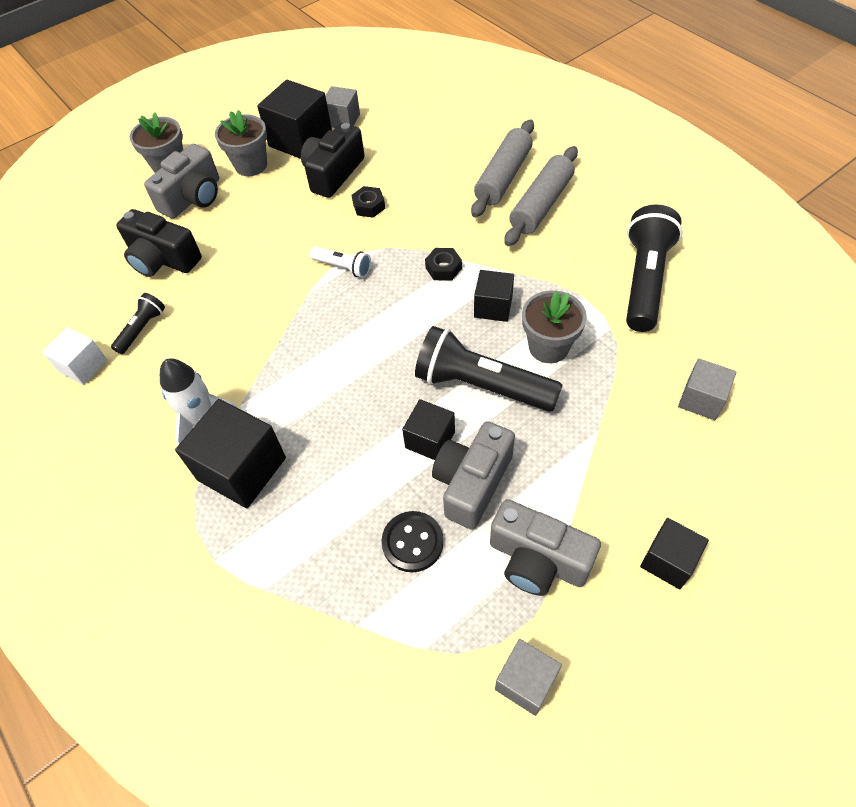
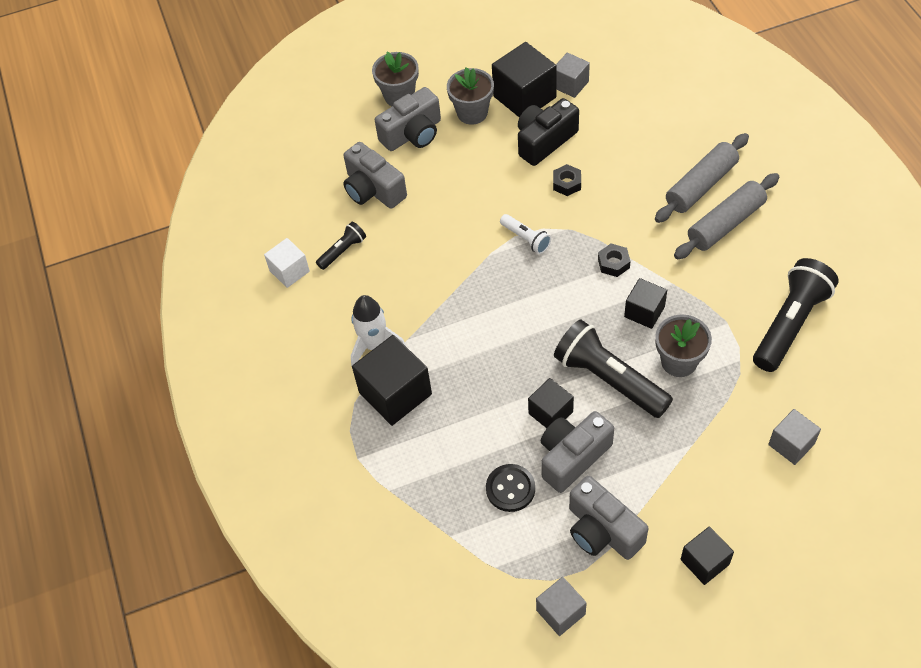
camera: 20 degrees right, 0 degrees up
(163, 259) = (373, 189): black camera -> grey camera

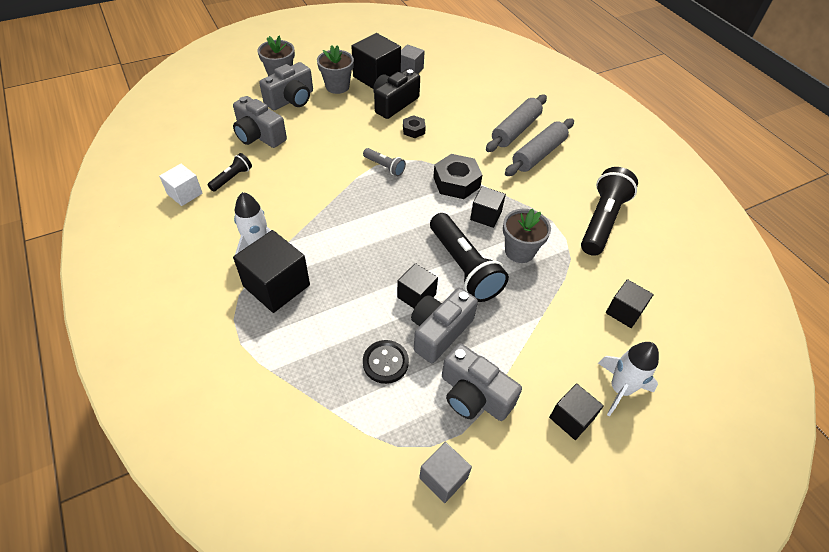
camera: 15 degrees left, 5 degrees down
(526, 239) = (384, 167): white flashlight -> grey flashlight
(609, 379) = (464, 267): black flashlight -> black flashlight turned 150 degrees counterclockwise
(613, 263) = (456, 182): black nut -> black nut, size x1.79
(765, 534) = (620, 389): none -> white rocket
(791, 444) = (624, 311): grey cube -> black cube

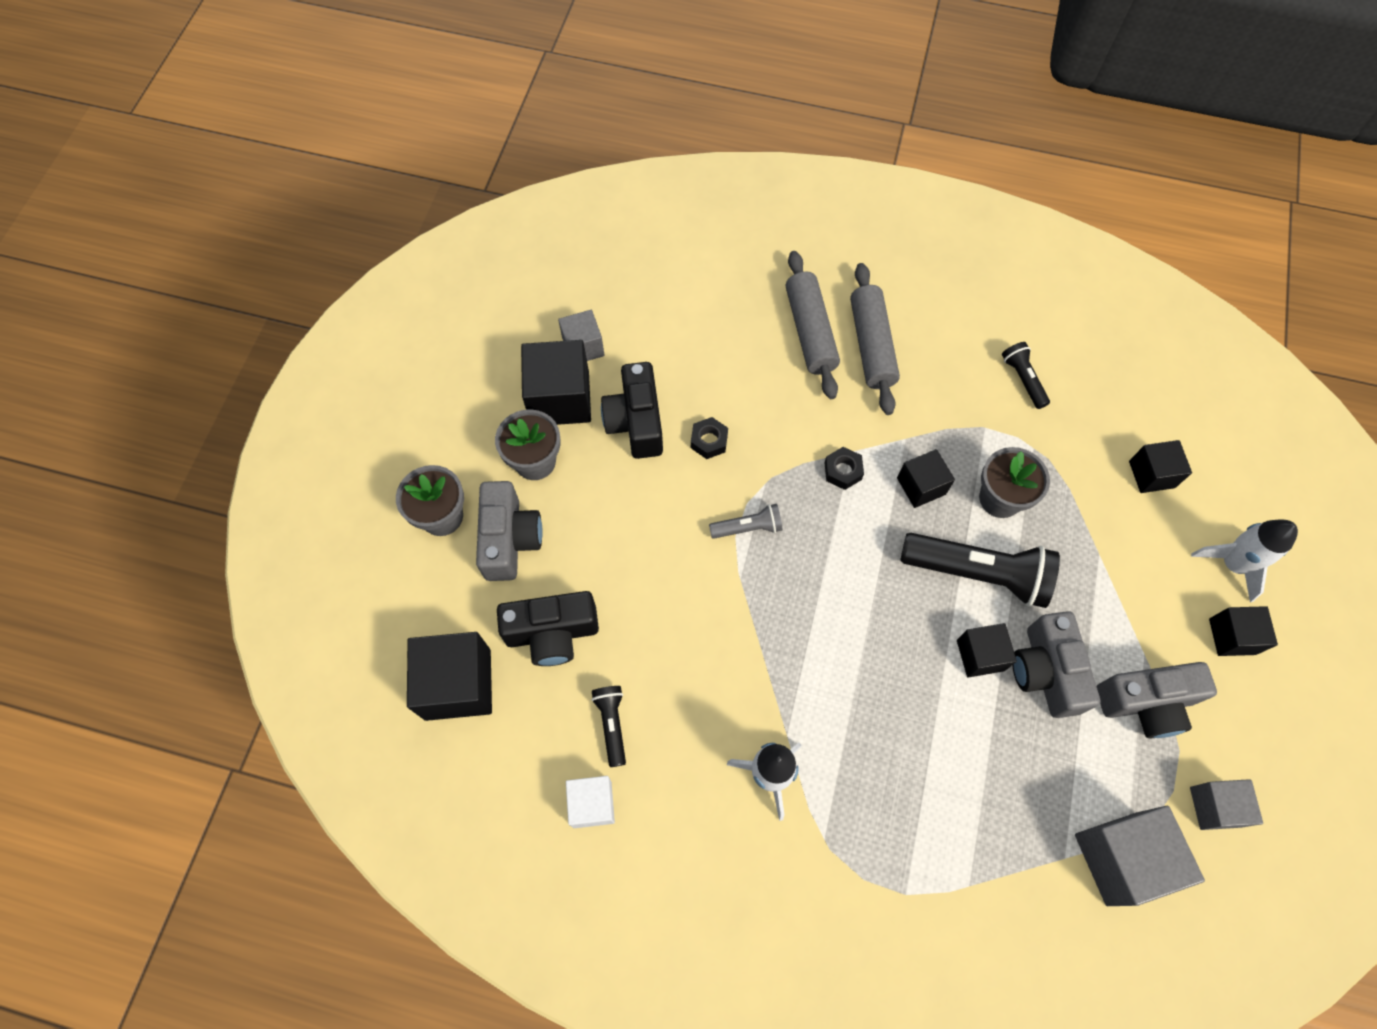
camera: 45 degrees left, 15 degrees up
(259, 135) = (552, 633): grey camera -> black camera
(276, 285) = (849, 796): black cube -> black cube (458, 684)
(357, 442) = (1121, 858): none -> grey cube
(385, 362) = (1045, 757): black button -> none
(456, 182) = (843, 471): black nut -> black nut, size x0.56
(602, 221) = (1023, 379): black flashlight -> black flashlight, size x0.50

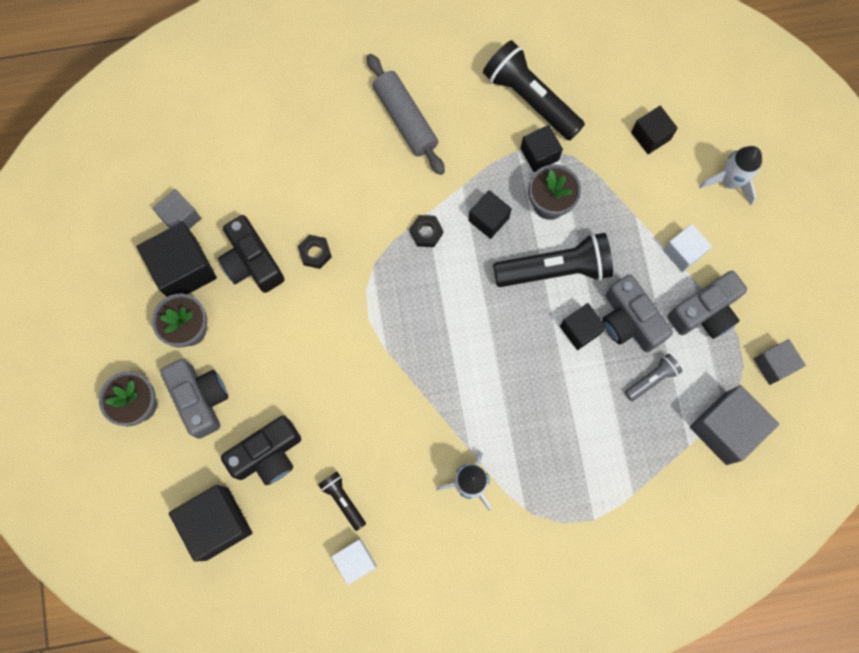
camera: 25 degrees left, 10 degrees up
(748, 528) = (375, 309): grey flashlight -> grey flashlight (652, 379)
(810, 331) = (353, 127): grey rolling pin -> none
(1023, 379) = (530, 98): black flashlight -> black flashlight, size x2.00
(1143, 620) = (683, 252): none -> white cube
(1232, 636) = (746, 237): black cube -> black cube (539, 154)

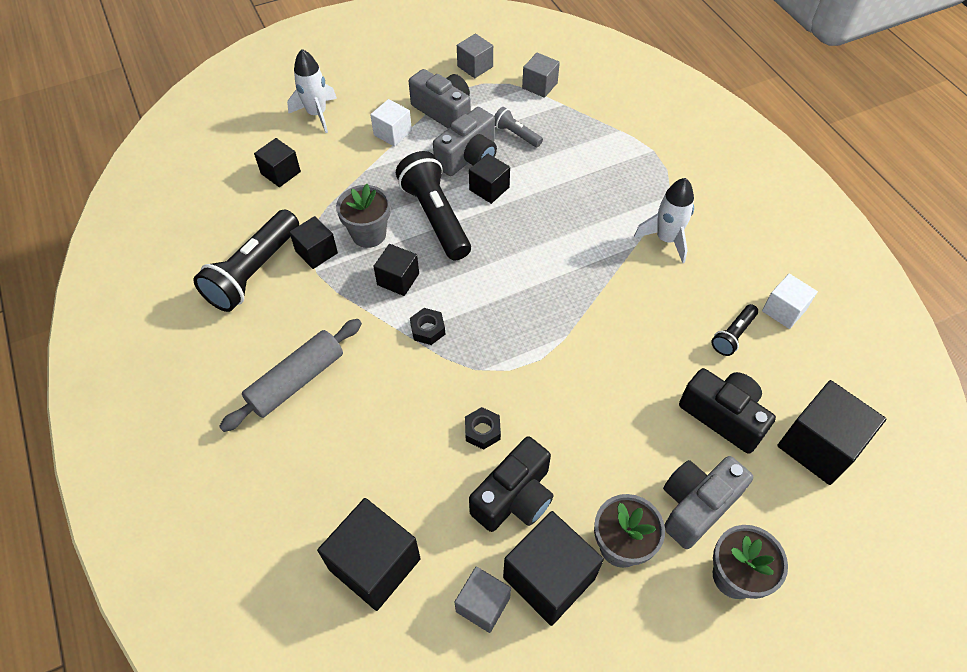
camera: 105 degrees left, 20 degrees down
(233, 151) = (375, 564): none -> black cube
(725, 428) = (539, 85): grey cube -> grey cube, size x0.59

